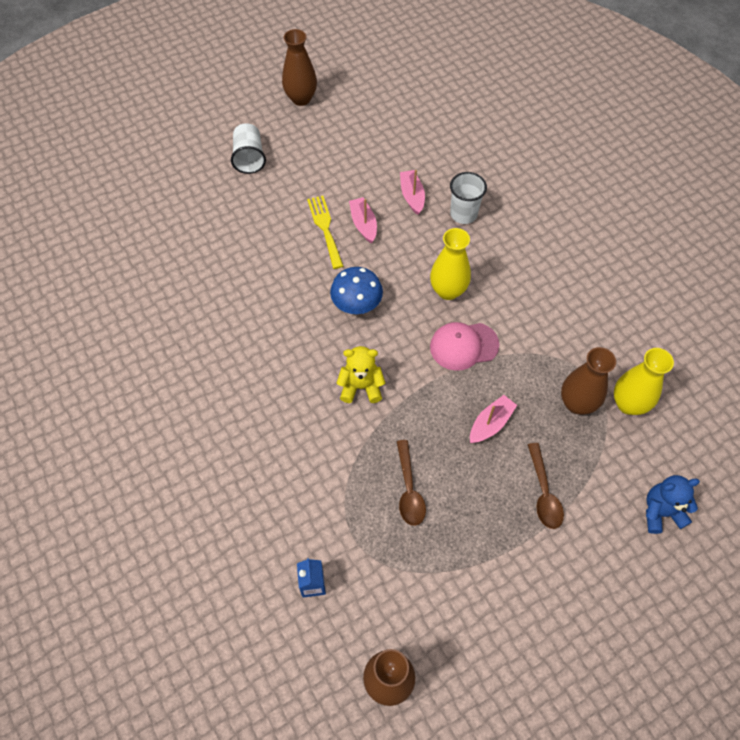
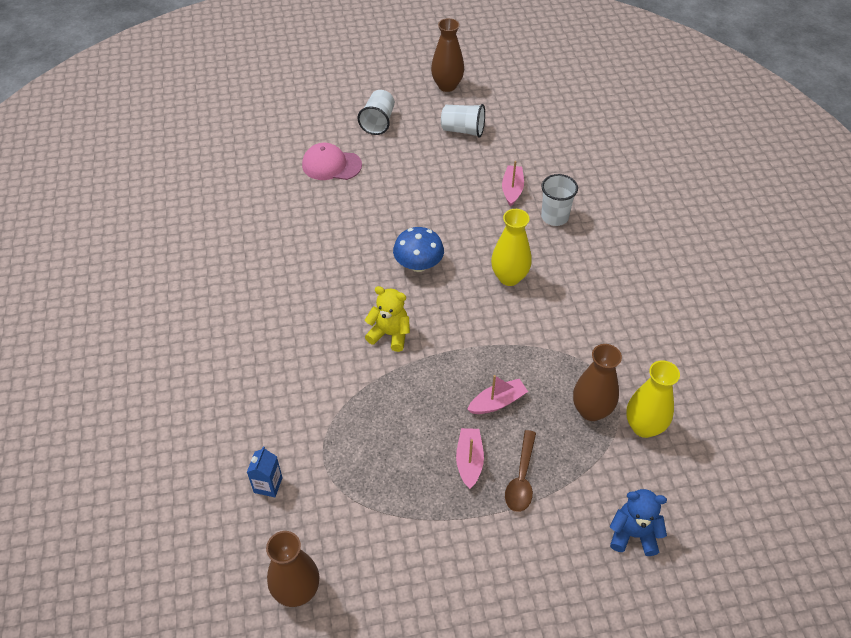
camera: 20 degrees right, 10 degrees down
(325, 228) = (419, 195): yellow fork -> none
(337, 144) = (463, 130): none -> white cup
(363, 224) = (456, 201): pink boat -> pink boat (469, 461)
(409, 490) = (393, 435): brown spoon -> none
(464, 346) = (502, 328): pink cap -> pink cap (331, 165)

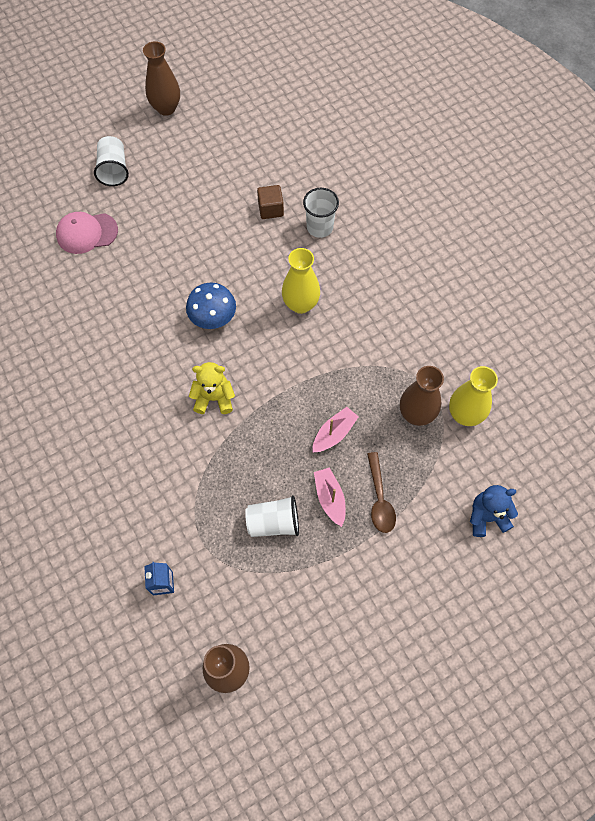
camera: 20 degrees left, 15 degrees up
(463, 130) = (200, 156): white cup -> white cup (273, 522)
(512, 189) = (270, 209): pink boat -> brown cube

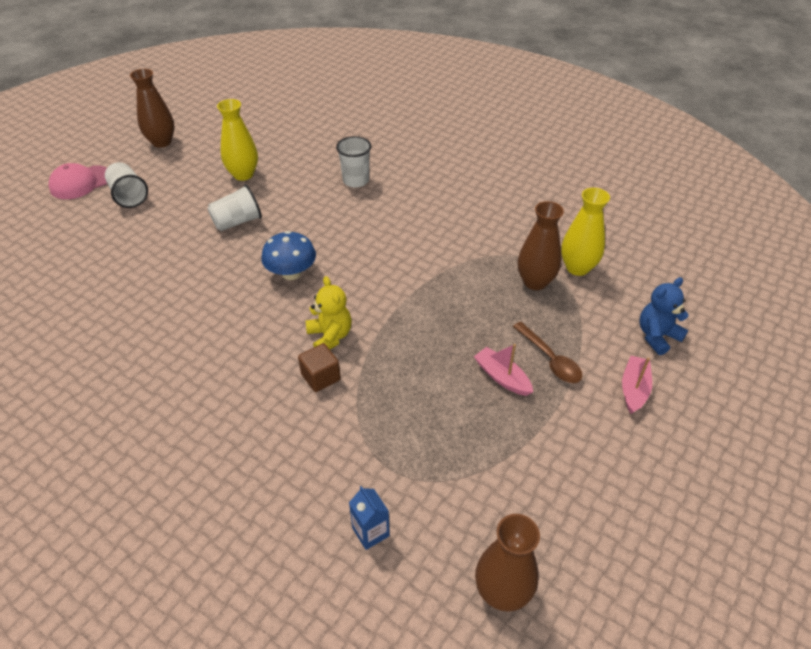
camera: 25 degrees left, 20 degrees down
(87, 233) = (121, 249): pink cap -> pink cap (81, 182)
(214, 398) = (330, 336): yellow teddy bear -> yellow teddy bear turned 90 degrees clockwise
(270, 209) = (302, 181): brown cube -> brown cube (321, 377)
(273, 522) = (459, 421): white cup -> white cup (237, 222)
(300, 304) = (372, 237): yellow vase -> yellow vase (243, 174)
(334, 434) = (469, 323): pink boat -> pink boat (634, 389)

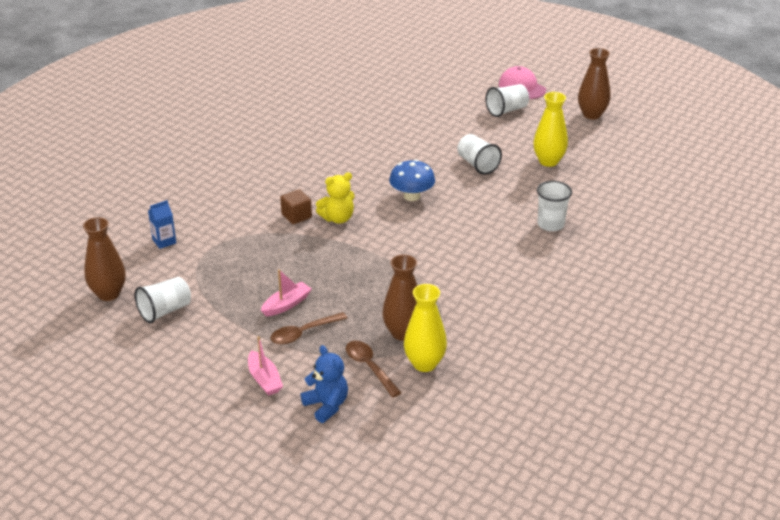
camera: 90 degrees right, 10 degrees down
(531, 508) = (165, 311): none -> white cup
(592, 306) = (369, 367): none -> brown spoon
(634, 389) = (264, 379): pink boat -> pink boat turned 45 degrees clockwise

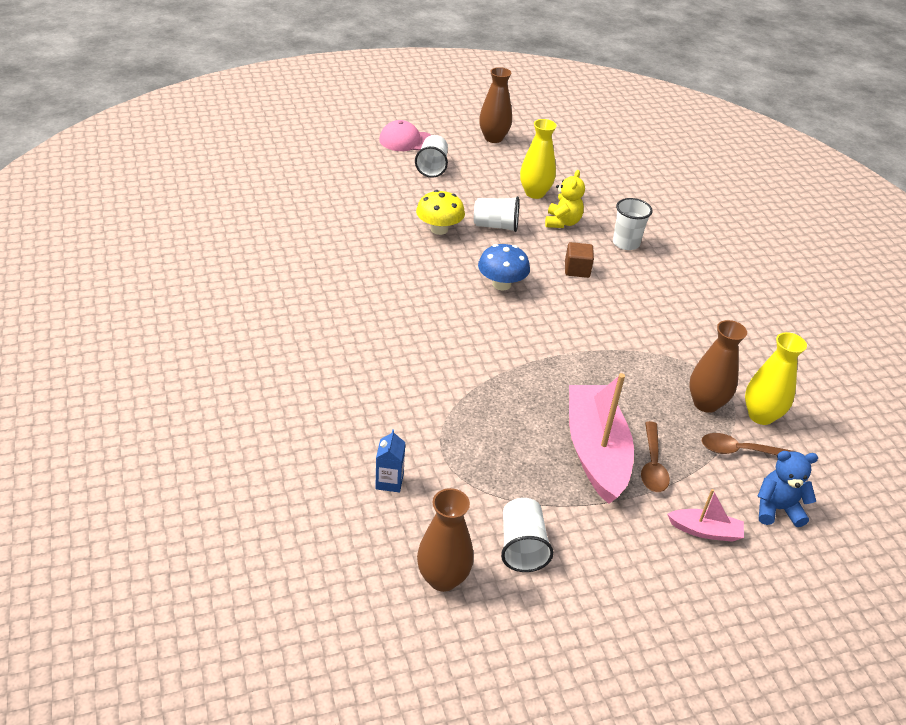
camera: 55 degrees left, 5 degrees up
(286, 305) = (595, 452): pink boat -> pink boat, size x2.11
(296, 216) = (452, 366): brown cube -> brown cube (577, 270)
(338, 218) = (487, 344): yellow teddy bear -> yellow teddy bear (562, 222)
(436, 146) = (439, 229): none -> yellow mushroom

